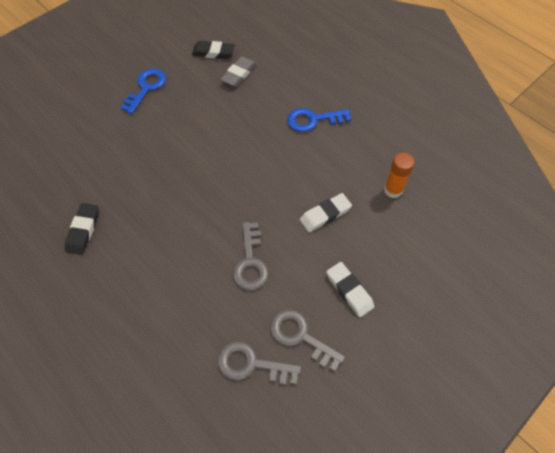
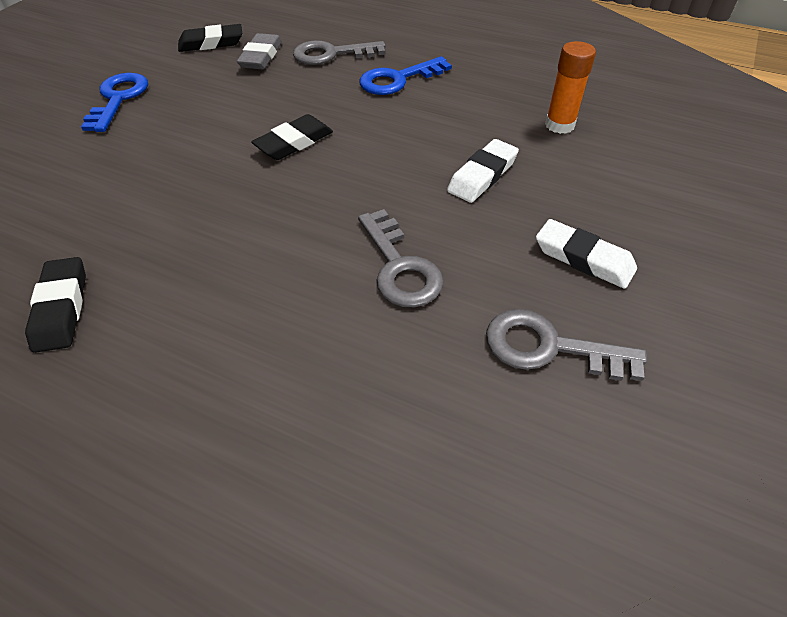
camera: 20 degrees left, 10 degrees down
(231, 154) = (294, 142): none -> black eraser
(252, 364) = (490, 422): grey key -> grey key (332, 54)

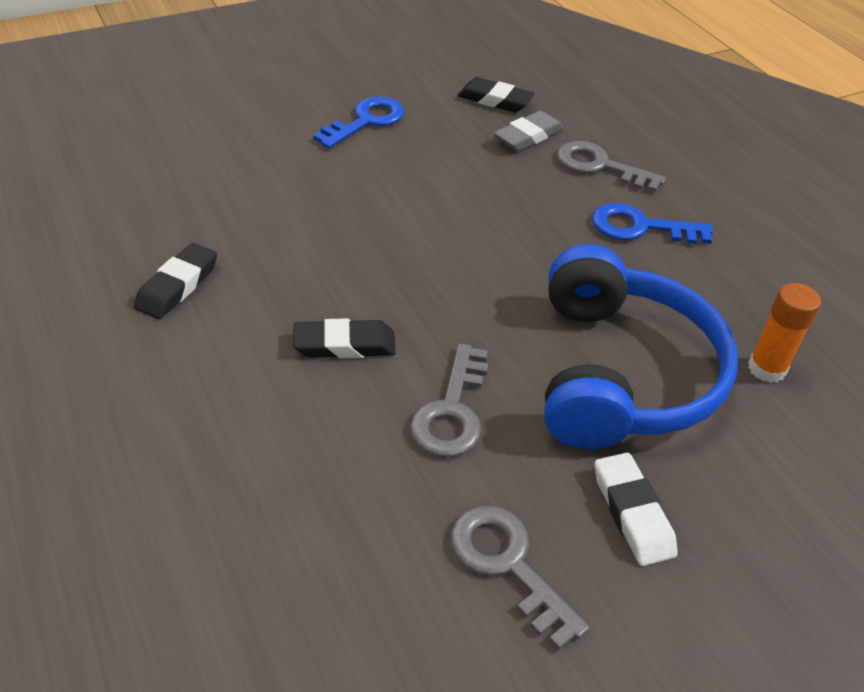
camera: 35 degrees right, 5 degrees down
(294, 142) = (474, 242): black eraser -> black eraser (344, 345)
(482, 175) = (620, 373): white eraser -> blue headphones

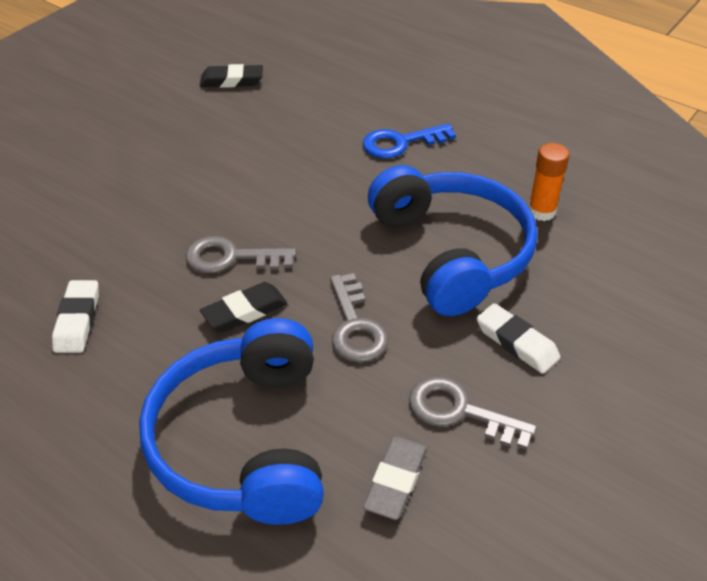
camera: 25 degrees left, 0 degrees up
(177, 286) = (77, 320): black eraser -> white eraser
(249, 484) = (244, 441): none -> blue headphones
(366, 121) = (139, 132): blue key -> none
(528, 136) = (276, 101): grey eraser -> grey eraser (396, 481)
(600, 166) = (344, 107): grey key -> grey key (231, 258)

